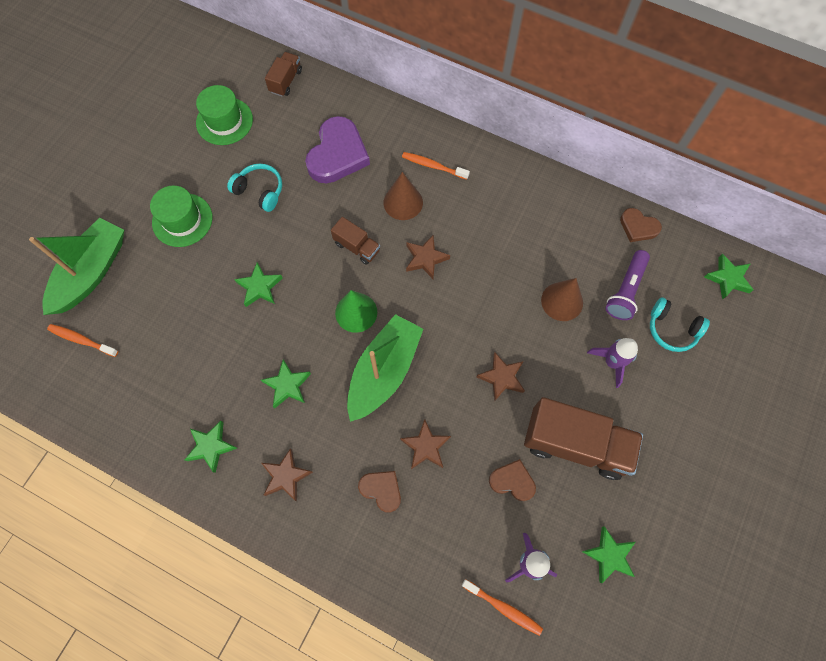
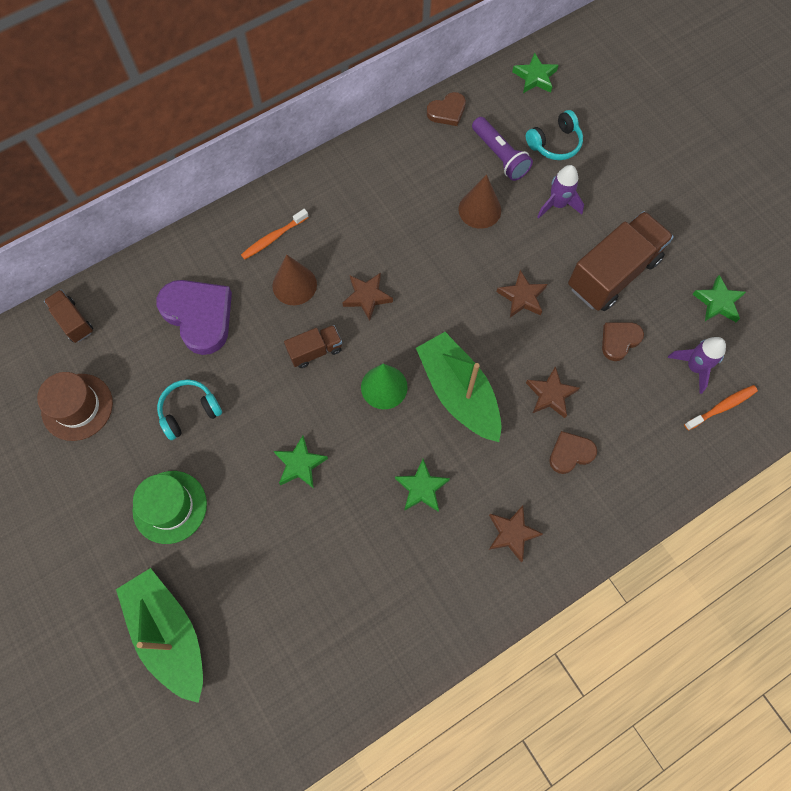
camera: 60 degrees left, 0 degrees up
(82, 340) = (245, 679): orange toothbrush -> none
(211, 446) = (443, 592): green star -> none
(224, 121) = (77, 407): green hat -> brown hat

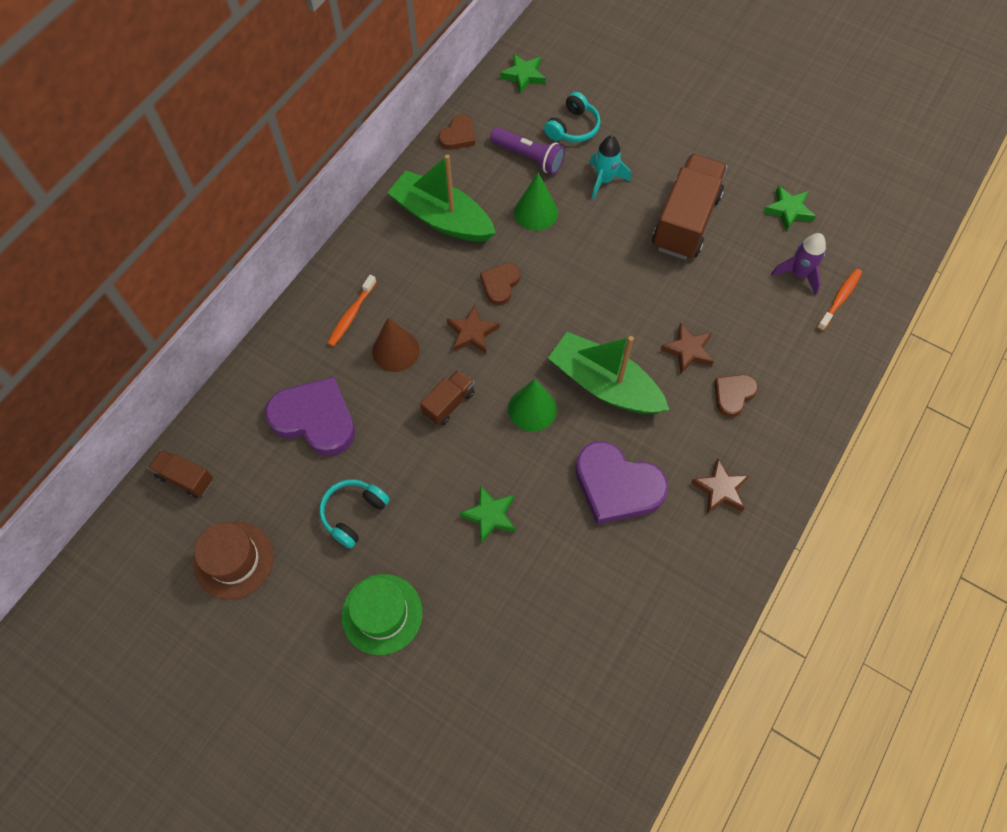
camera: 25 degrees left, 5 degrees down
(169, 634) = (446, 737): green boat -> green boat (442, 218)
(422, 488) = (617, 486): green star -> purple heart
(479, 209) = (536, 212): brown cone -> green cone
(522, 297) = (616, 275): brown star -> none
(557, 204) = (604, 180): purple rocket -> turquoise rocket
(619, 340) = (722, 278): brown heart -> brown heart (500, 284)

